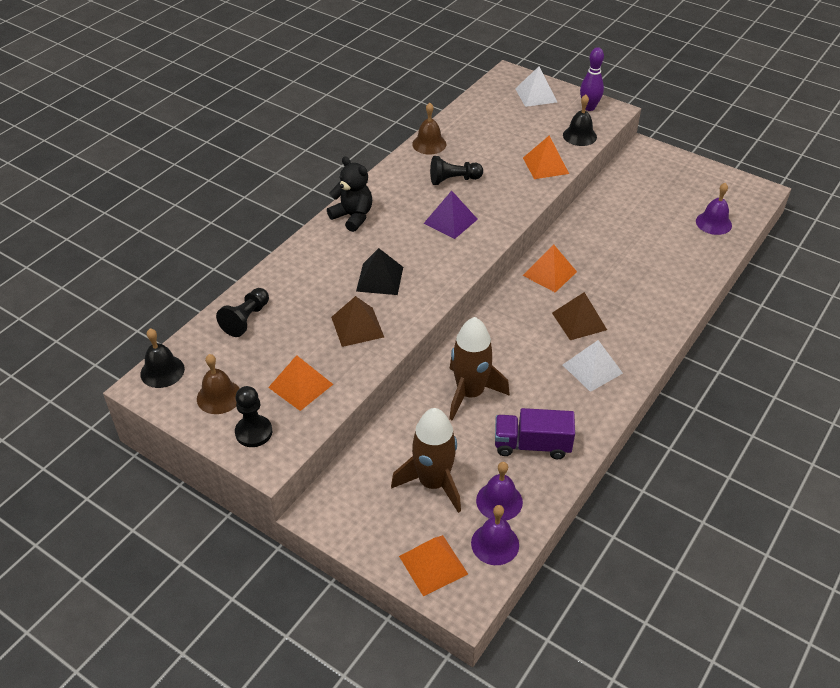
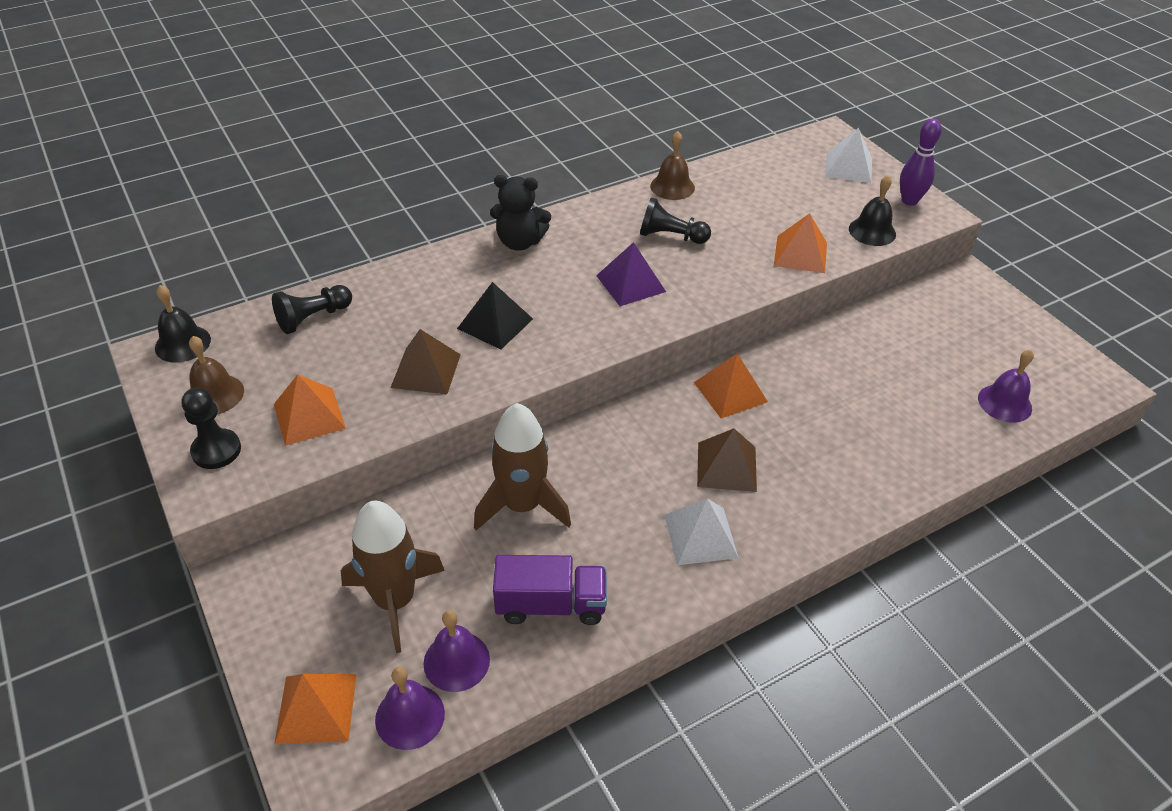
camera: 25 degrees right, 0 degrees up
(353, 217) = (520, 242): black teddy bear -> black teddy bear turned 120 degrees clockwise
(532, 445) = (551, 604): purple truck -> purple truck turned 150 degrees clockwise

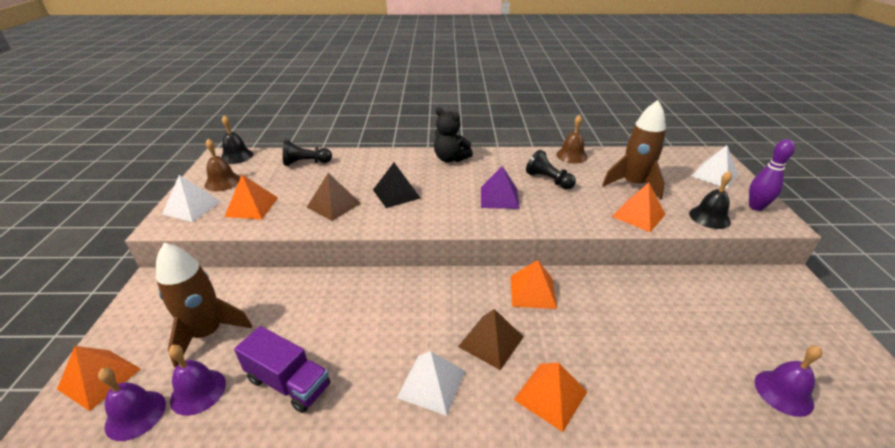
camera: 30 degrees right, 10 degrees down
(216, 450) = (192, 207): black pawn -> white pyramid
(522, 505) = (333, 308): brown rocket -> brown rocket (633, 184)
(819, 495) = (550, 395): none -> orange pyramid

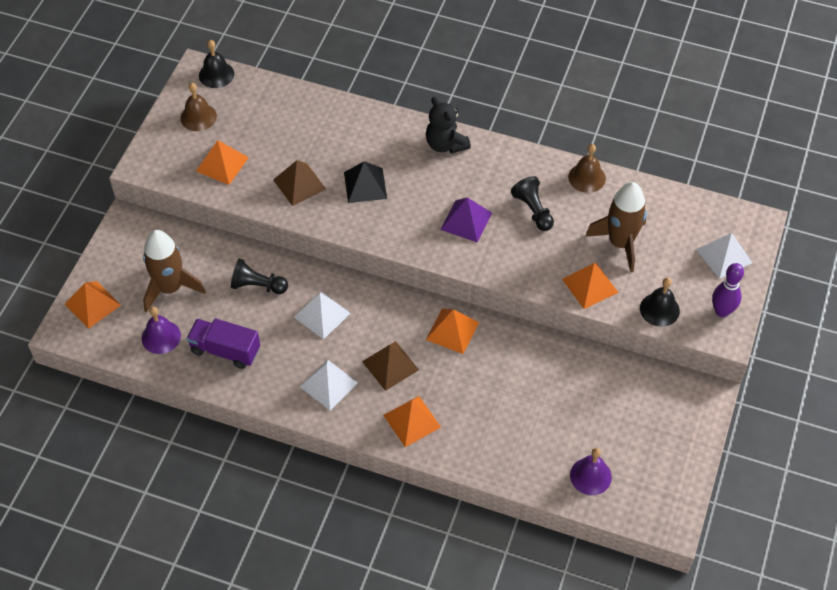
camera: 20 degrees right, 20 degrees up
(135, 414) = (119, 341): purple bell -> none
(192, 207) = (167, 149): white pyramid -> white pyramid (322, 315)
(288, 383) = (225, 350): purple truck -> purple truck turned 150 degrees clockwise
(306, 163) = (287, 108): black pawn -> black pawn (257, 286)

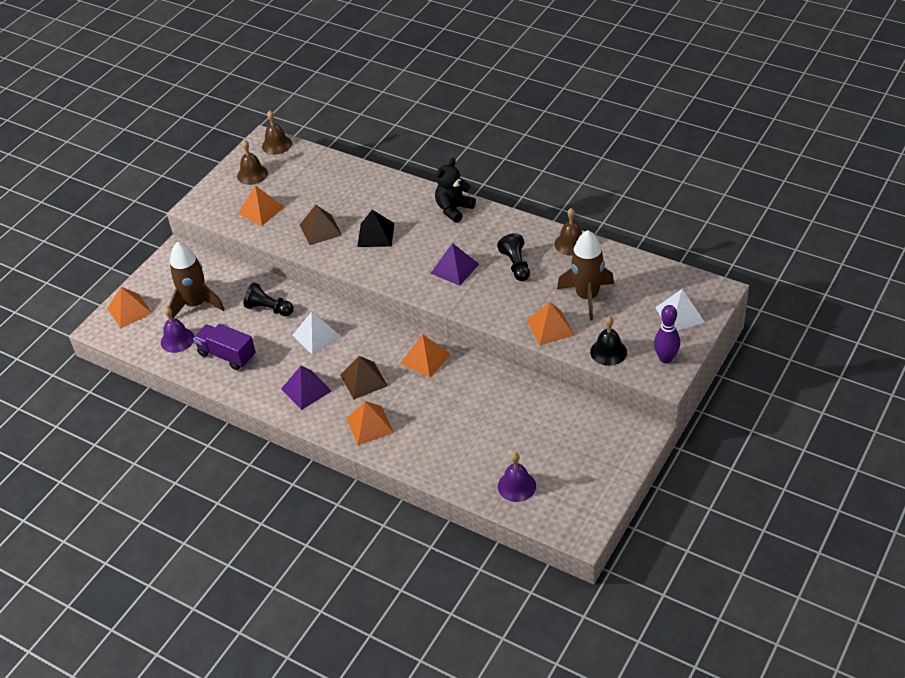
camera: 15 degrees right, 10 degrees down
(216, 74) = (276, 145): black bell -> brown bell
(328, 384) = (306, 389): white pyramid -> purple pyramid
(445, 144) = (454, 209): black teddy bear -> black teddy bear turned 60 degrees clockwise

